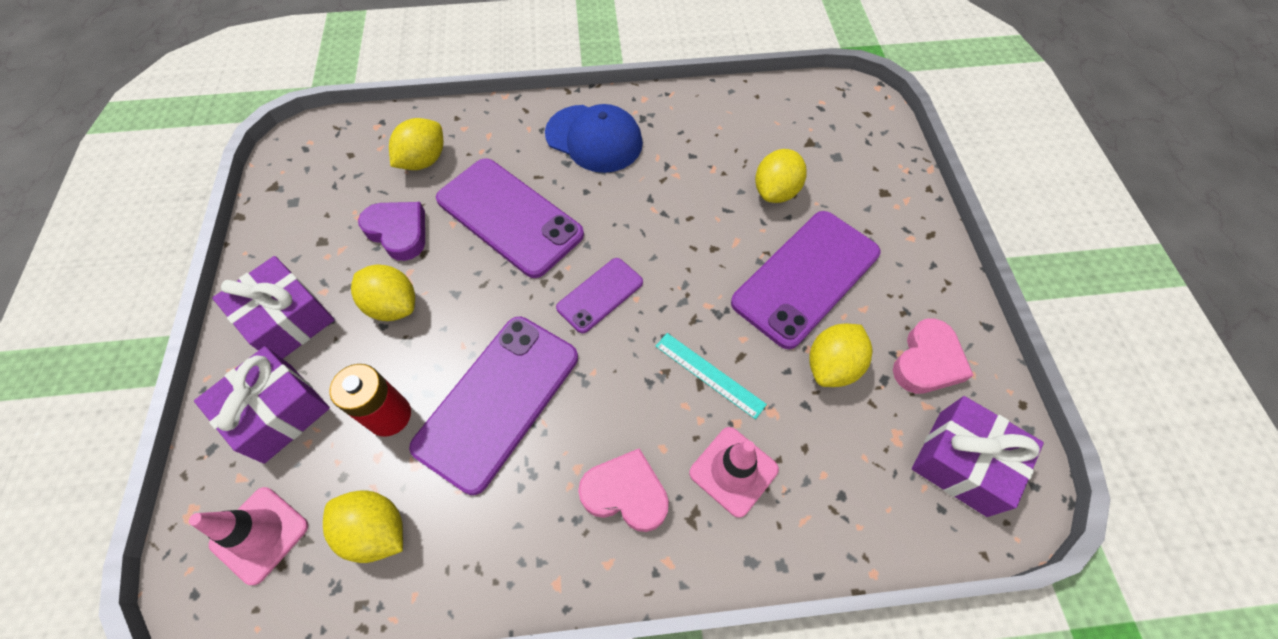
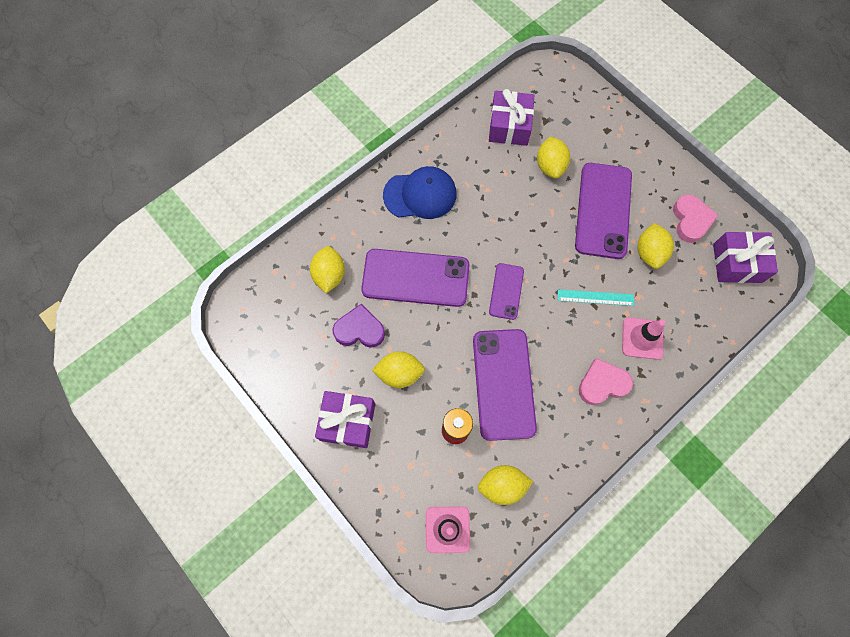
camera: 35 degrees left, 10 degrees up
(278, 412) = (395, 470): purple gift -> purple gift (509, 126)

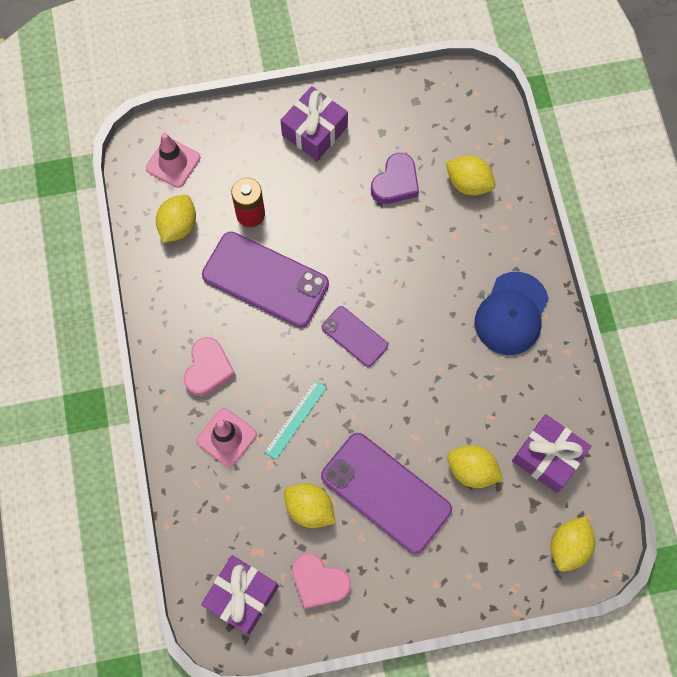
camera: 120 degrees right, 0 degrees up
(399, 373) = (332, 195): yellow lemon -> yellow lemon (568, 546)
(415, 278) = (419, 259): purple phone -> none

